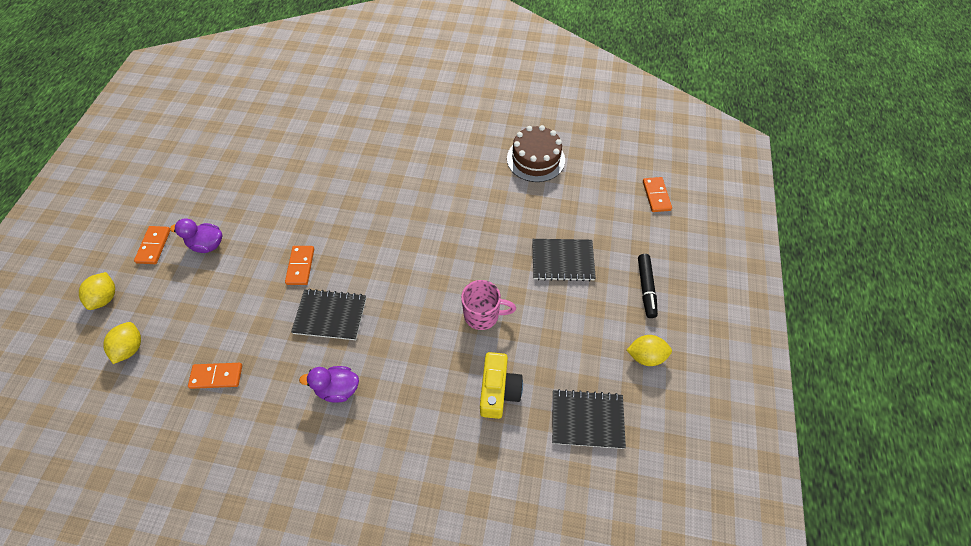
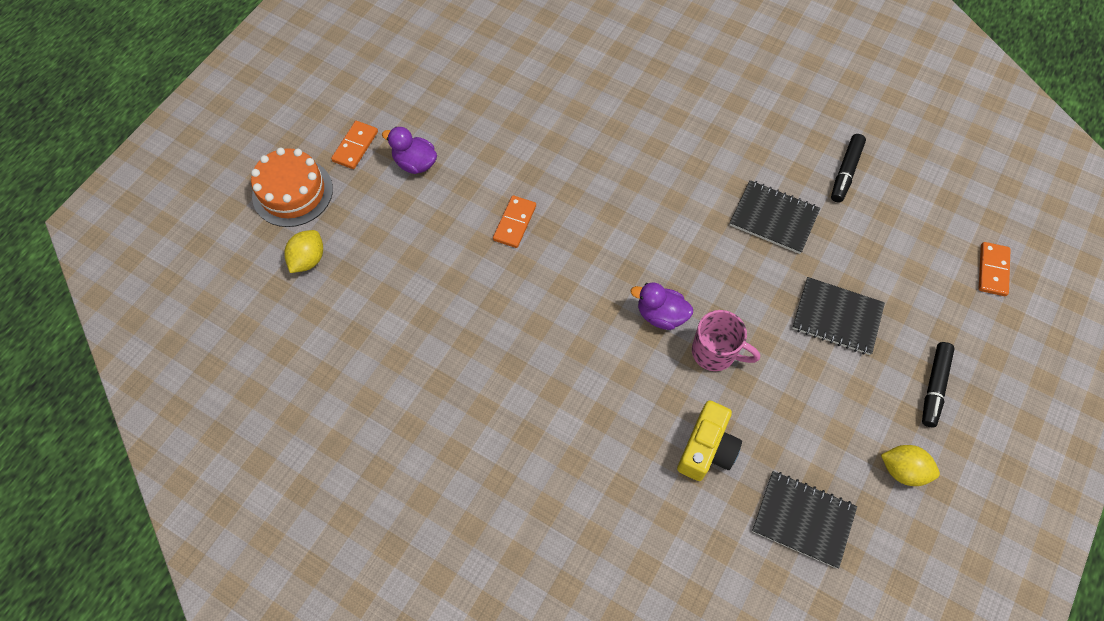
camera: 20 degrees right, 5 degrees up
(106, 297) = (292, 192): yellow lemon -> orange cake
(216, 376) = (392, 323): orange domino -> none
(330, 315) = (534, 294): black notebook -> black notebook (773, 218)
(338, 388) = (522, 382): purple duck -> purple duck (661, 315)
(535, 159) = (845, 172): brown cake -> black marker

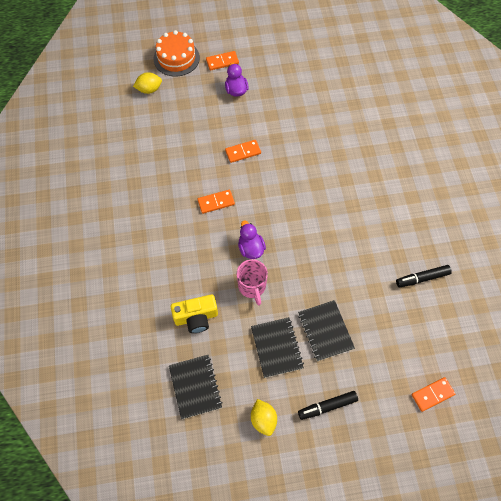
camera: 50 degrees right, 0 degrees up
(559, 306) = (216, 202): none -> orange domino
(773, 218) = (357, 262): black notebook -> black notebook (276, 348)

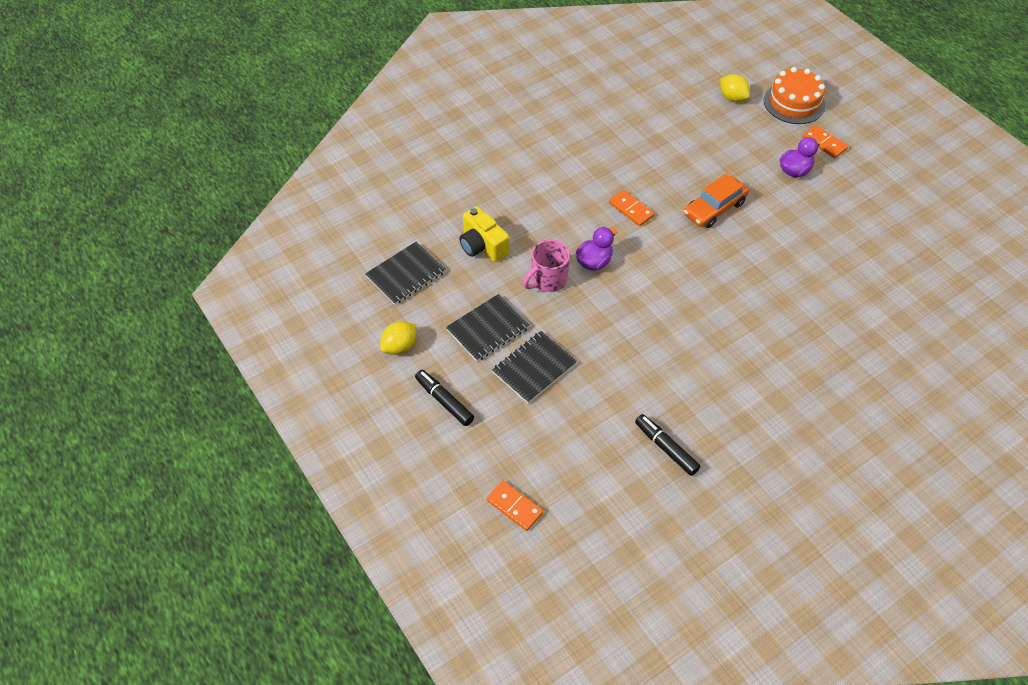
camera: 65 degrees right, 10 degrees down
(243, 152) = (714, 208): orange domino -> orange car

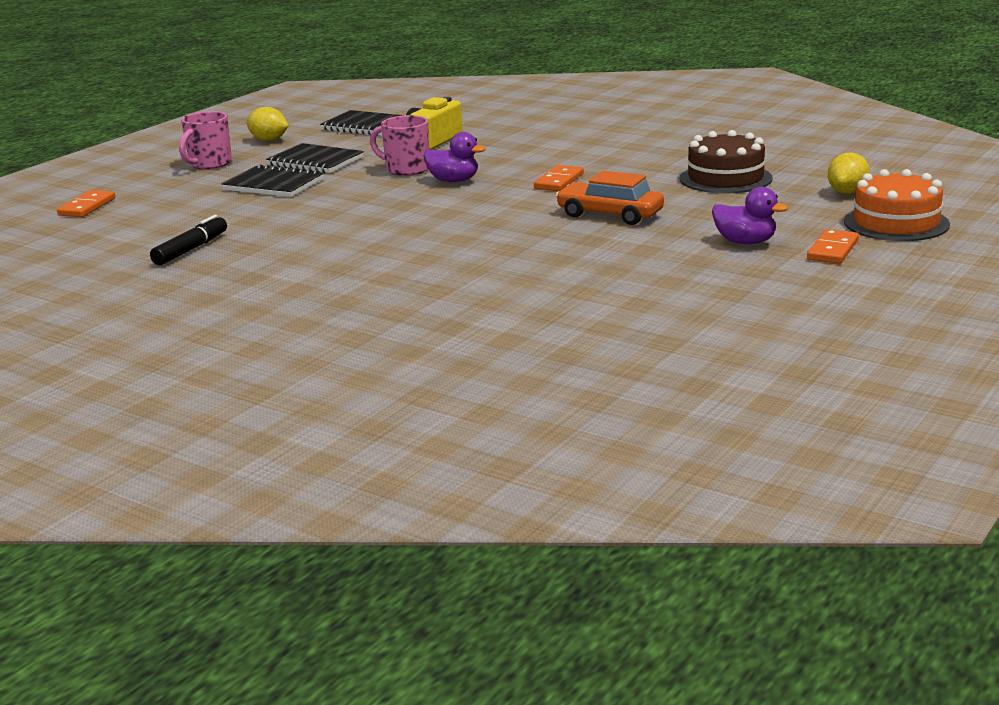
camera: 70 degrees right, 30 degrees down
(444, 401) = (209, 164): black marker -> pink mug
(675, 134) = (725, 178): none -> brown cake

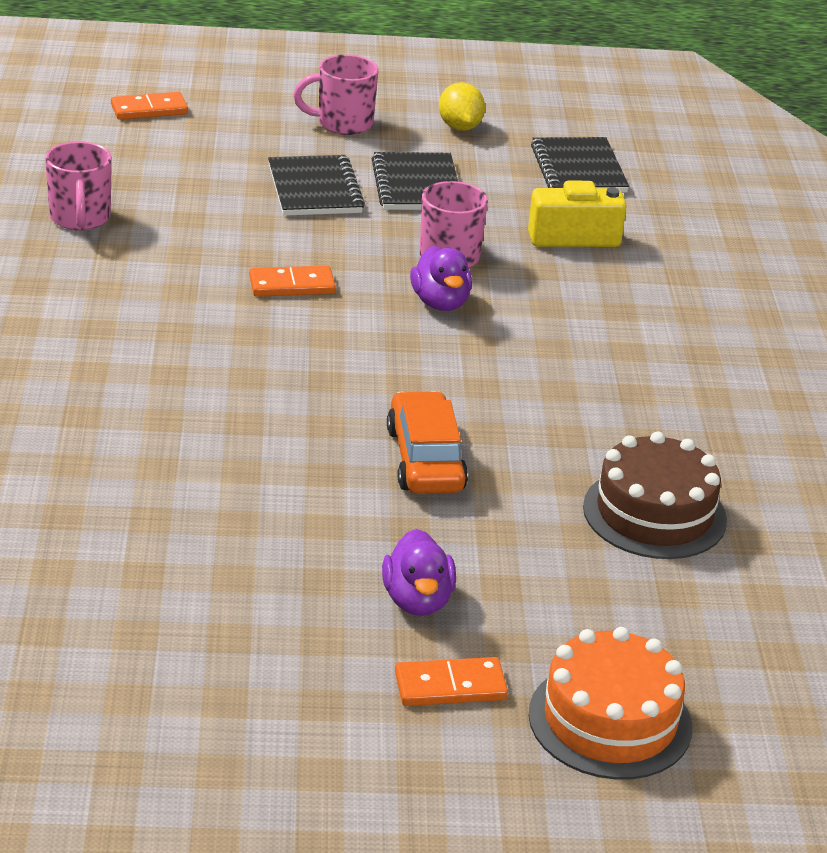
camera: 50 degrees right, 10 degrees up
(191, 249) = (80, 218): black marker -> pink mug
(559, 181) = (512, 381): orange domino -> orange domino (292, 285)
(847, 192) = (699, 641): yellow lemon -> none

